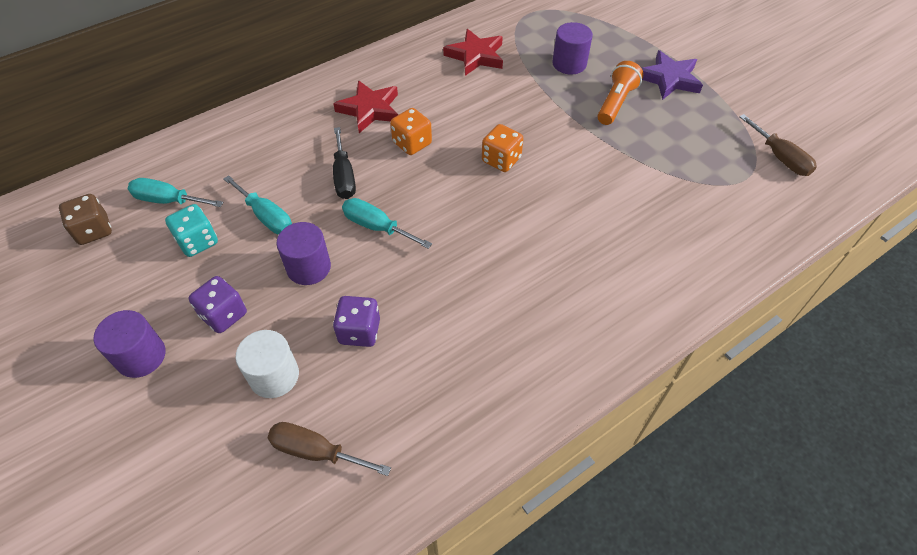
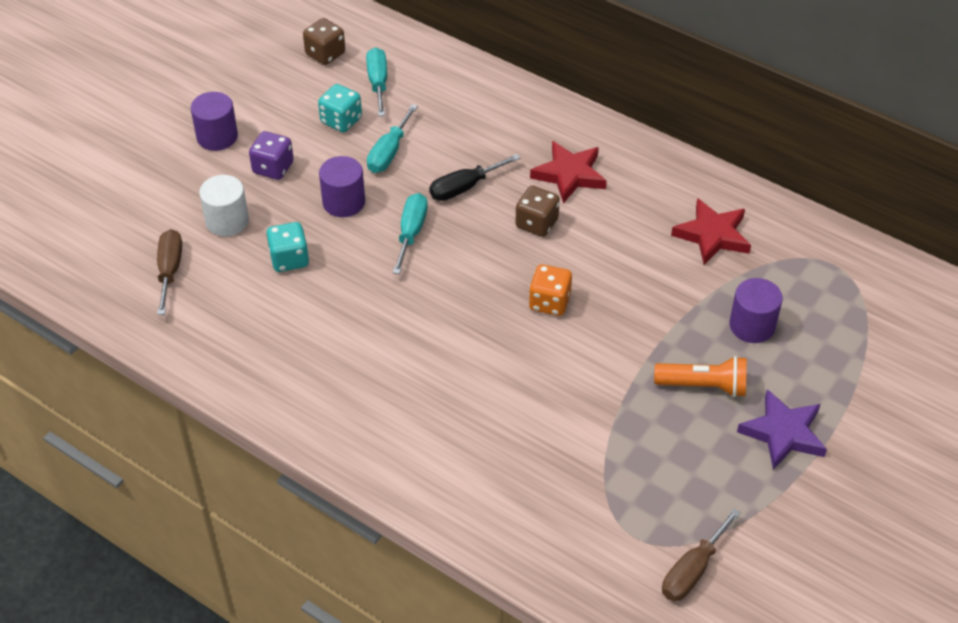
camera: 70 degrees right, 5 degrees down
(359, 331) = (289, 259): purple dice -> turquoise dice
(412, 143) = (536, 223): orange dice -> brown dice

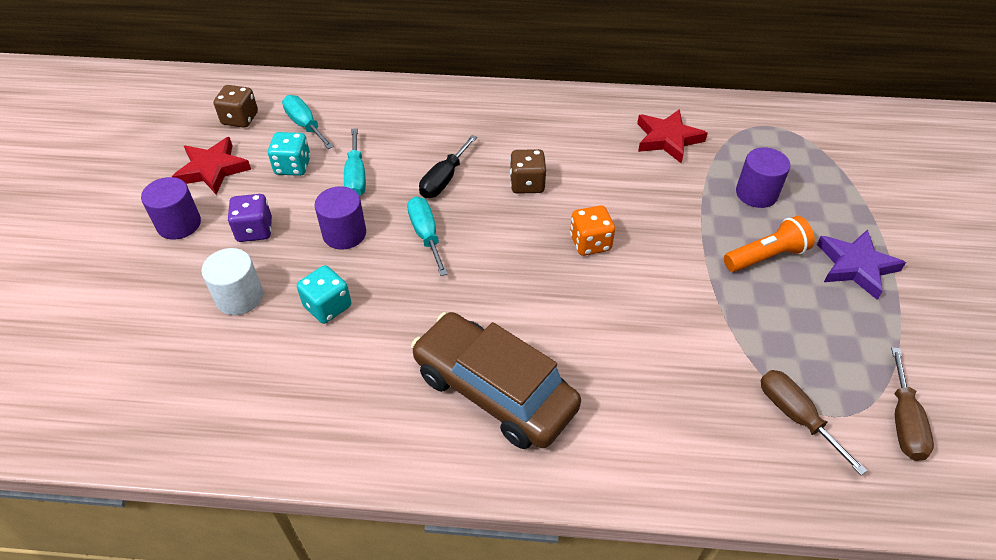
camera: 30 degrees left, 0 degrees up
(170, 270) = (208, 372): brown screwdriver -> brown screwdriver (795, 416)
(371, 385) = (494, 391): none -> brown car
(569, 175) = (522, 137): red star -> red star (212, 169)

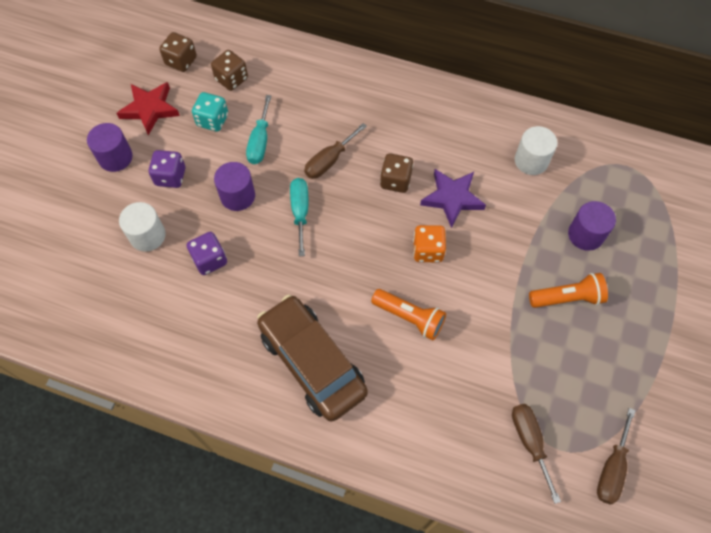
camera: 15 degrees right, 15 degrees up
(305, 125) = (231, 79): turquoise screwdriver -> brown dice
(327, 306) = (210, 260): turquoise dice -> purple dice
(444, 179) = (329, 161): black screwdriver -> brown screwdriver
(596, 315) = (409, 317): none -> orange flashlight
(667, 139) = (531, 161): red star -> white cylinder
(855, 266) = (639, 325): purple star -> purple star (452, 198)

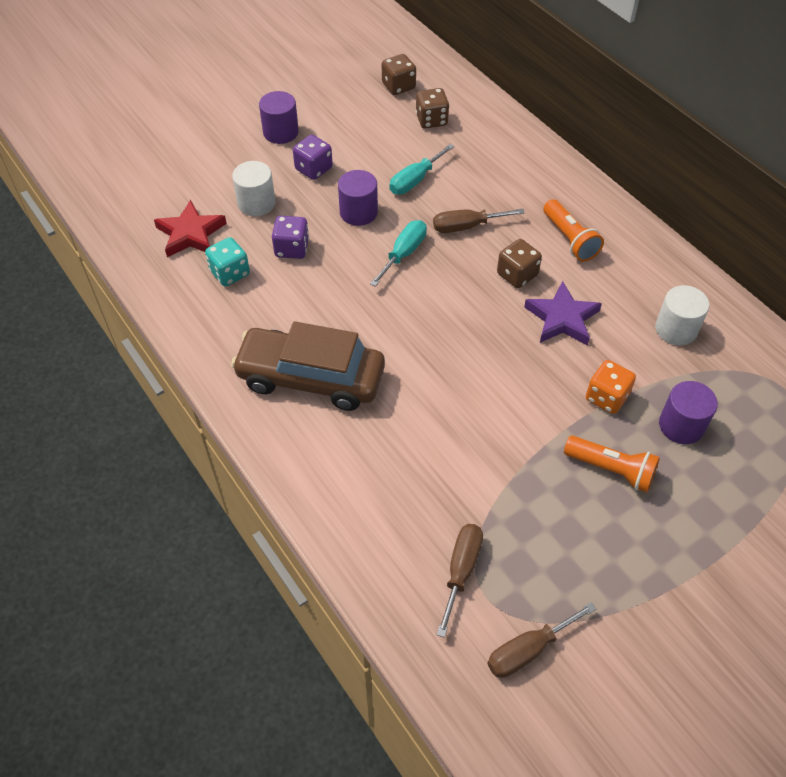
camera: 35 degrees right, 10 degrees down
(150, 109) = (340, 110): red star -> red star (190, 234)
(212, 120) = (387, 144): turquoise dice -> turquoise dice (230, 273)
(312, 362) = (311, 378): brown car -> brown car turned 75 degrees counterclockwise
(409, 317) = (432, 394): orange flashlight -> orange flashlight (569, 239)
(428, 250) = (499, 349): orange dice -> orange dice (606, 397)

